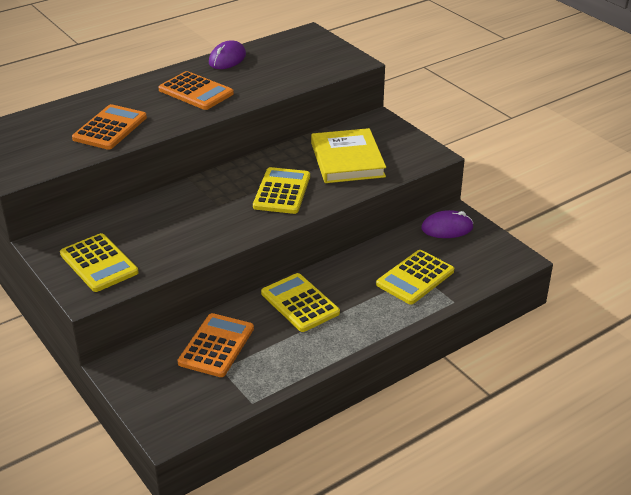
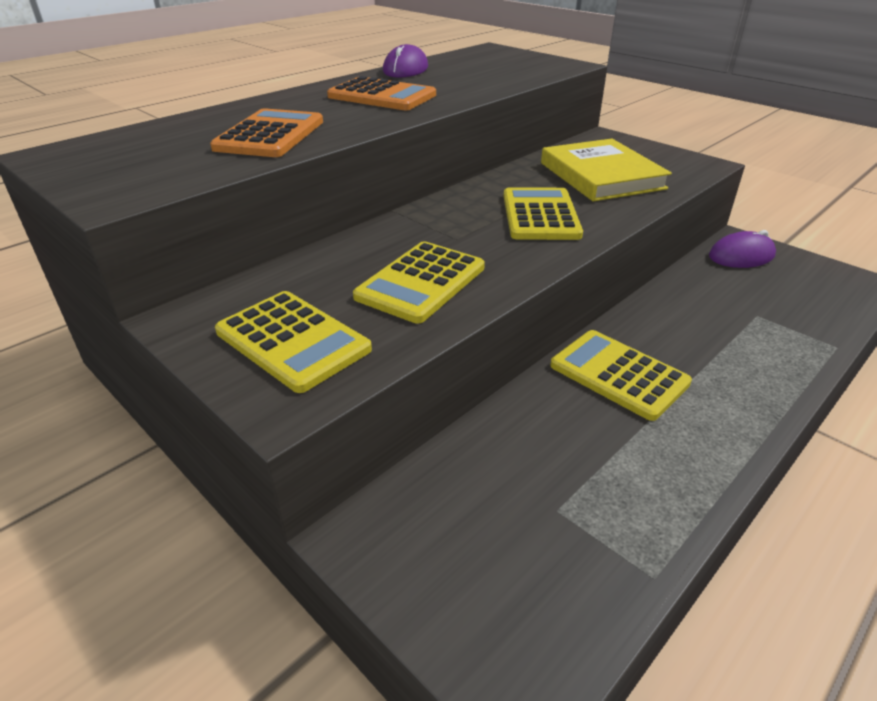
camera: 10 degrees left, 0 degrees up
(216, 346) = (526, 464): orange calculator -> none
(415, 278) = (755, 320): yellow calculator -> yellow calculator (421, 282)

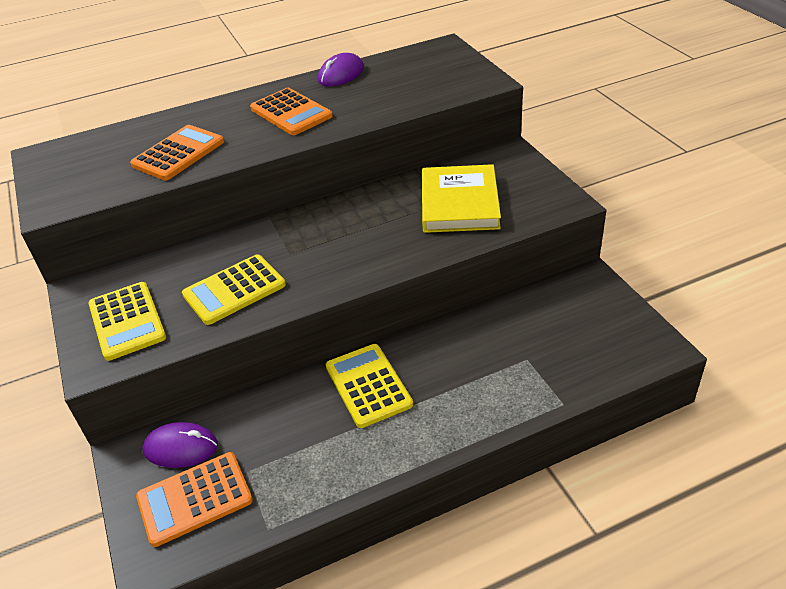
camera: 25 degrees right, 5 degrees up
(514, 569) = (194, 499): none -> orange calculator
(540, 215) = (369, 240): yellow calculator -> none
(741, 256) = (575, 296): purple mouse -> purple mouse (181, 448)

